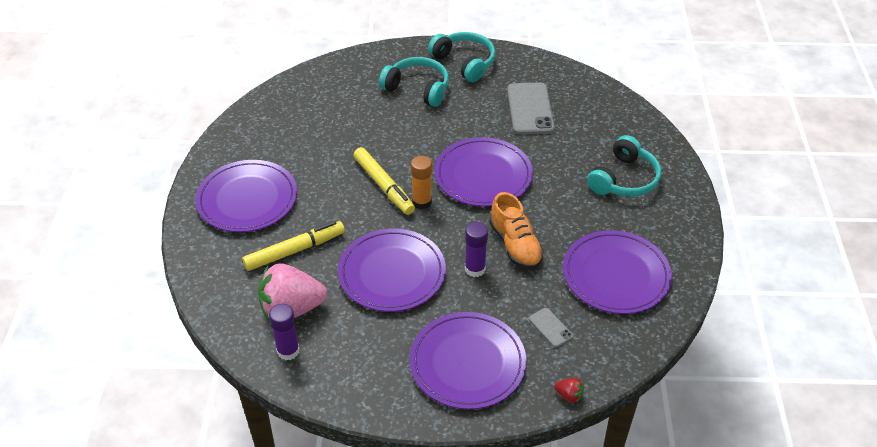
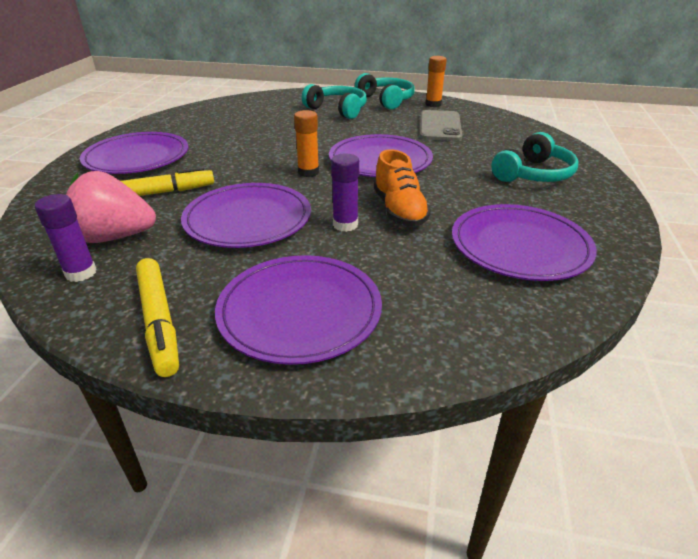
camera: 10 degrees right, 10 degrees down
(383, 185) = (275, 159): yellow marker -> yellow marker (159, 321)
(516, 66) = (433, 104): none -> orange glue stick
(550, 327) = (425, 287): grey phone -> none
(569, 395) = (436, 368): red strawberry -> none

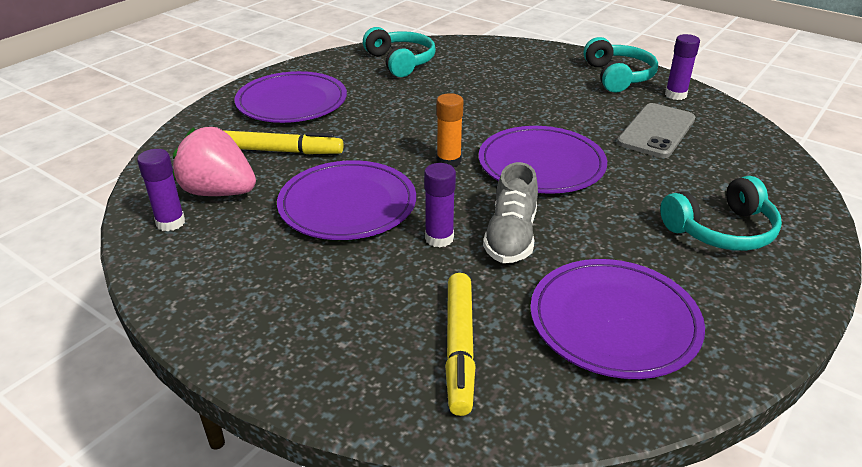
camera: 25 degrees right, 0 degrees up
(159, 321) = (203, 291): yellow marker -> yellow marker (460, 347)
(299, 311) = (325, 322): purple plate -> none
(338, 110) = (546, 80): turquoise headphones -> turquoise headphones (401, 62)
(399, 210) = (511, 237): orange shoe -> grey shoe
(433, 104) = (675, 95): orange glue stick -> purple glue stick

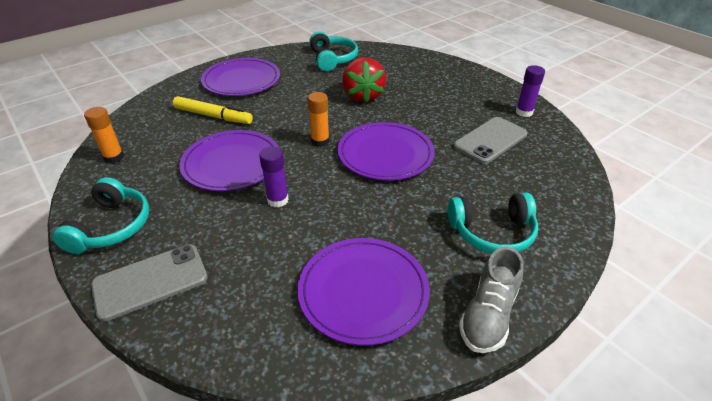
camera: 15 degrees right, 5 degrees up
(170, 223) = (114, 157): purple glue stick -> orange glue stick
(219, 192) = (156, 140): pink strawberry -> none
(332, 364) = (150, 281): none -> grey phone
(460, 347) = (241, 288): yellow marker -> none
(469, 101) = (363, 96): none -> red strawberry
(511, 237) = (329, 208): grey shoe -> grey shoe (488, 315)
(618, 76) = (487, 91): turquoise headphones -> turquoise headphones (112, 227)

